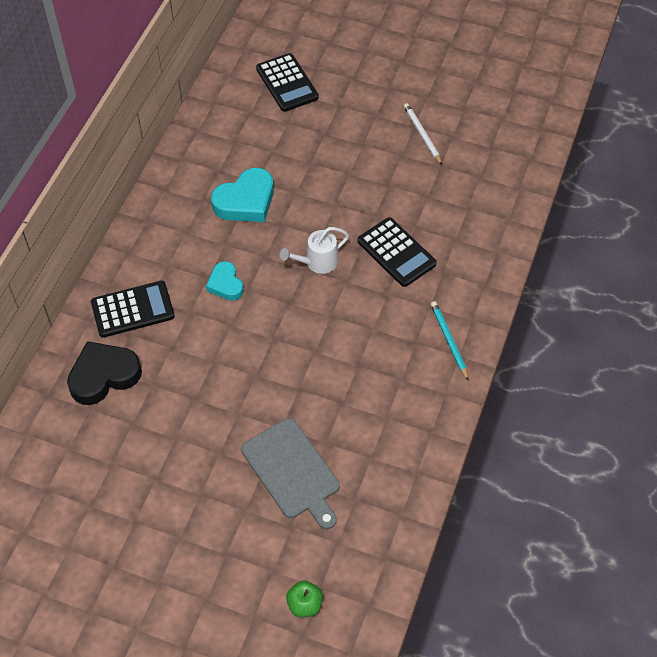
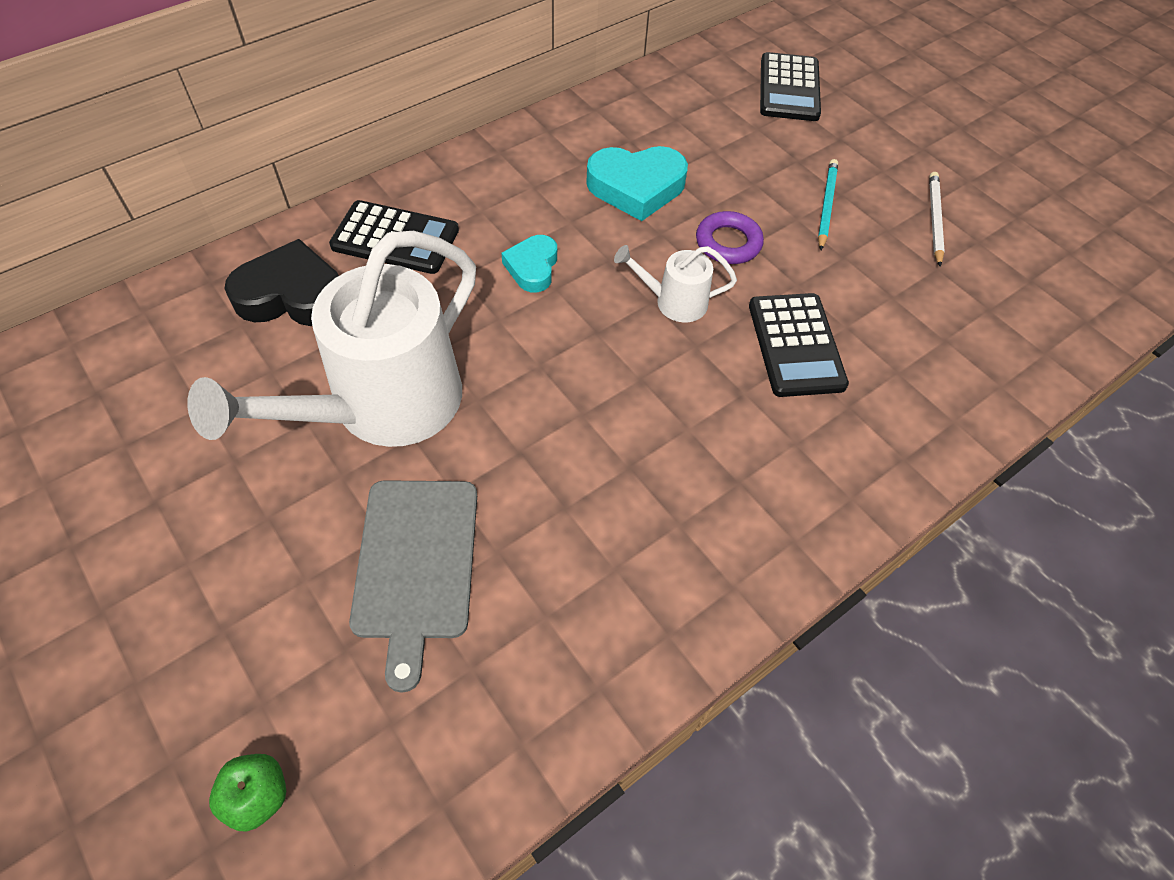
camera: 30 degrees right, 0 degrees up
(210, 407) = (383, 406): none -> white watering can
(321, 210) = (728, 243): none -> purple ring
(448, 340) = (793, 508): turquoise pencil -> turquoise pencil (826, 205)

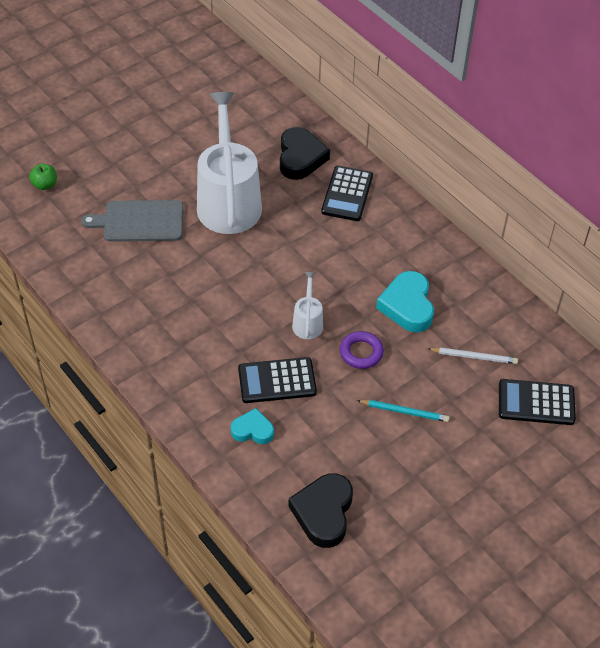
camera: 90 degrees right, 5 degrees down
(383, 406) = (228, 201): white watering can -> white watering can turned 45 degrees clockwise
(532, 267) = (330, 256): turquoise heart -> turquoise heart (253, 430)
(934, 219) = (398, 477): white pencil -> white pencil (474, 357)
(1016, 300) = (323, 513): none -> black heart

